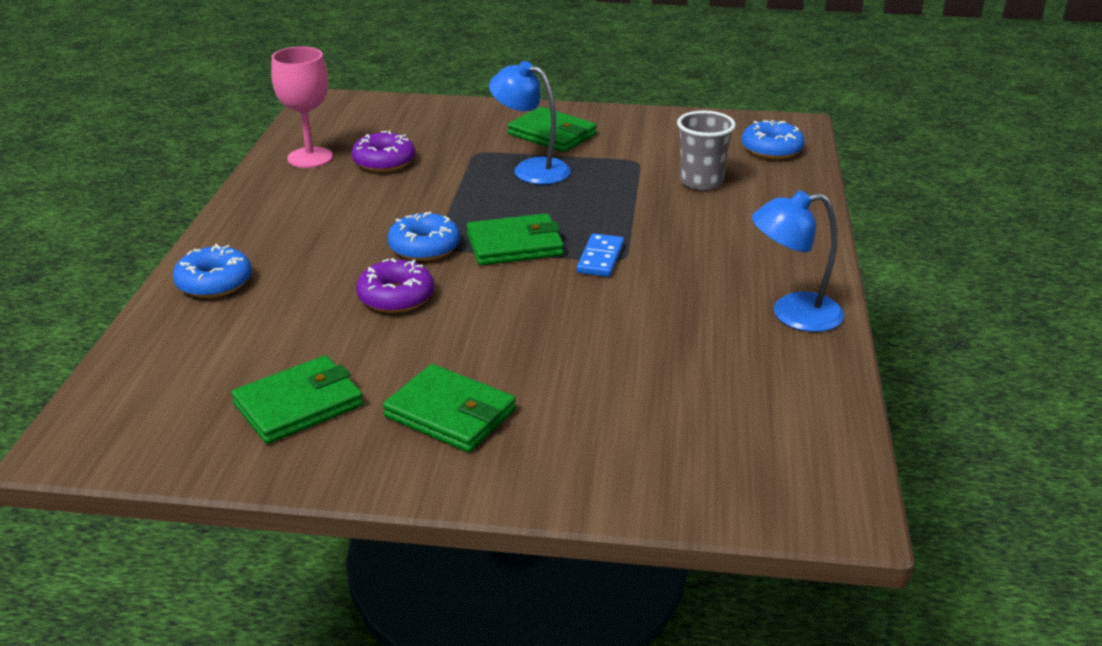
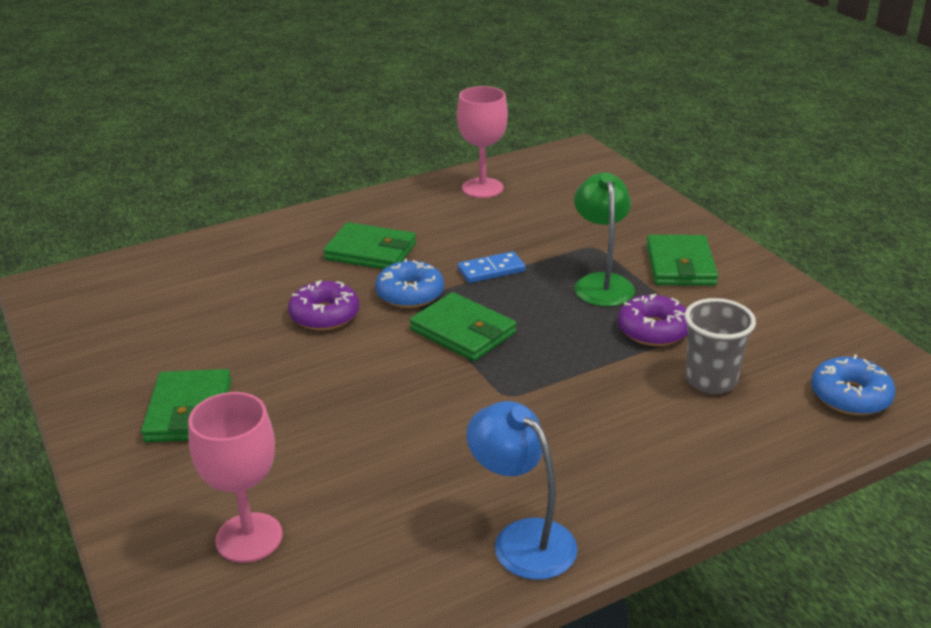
camera: 55 degrees right, 0 degrees up
(214, 282) = (269, 239): blue donut -> none
(298, 405) = (149, 342): green wallet -> green wallet (370, 251)
(384, 161) = (519, 217): purple donut -> purple donut (653, 330)
(531, 169) = (601, 283): blue lamp -> green lamp
(600, 258) = (493, 383): blue domino -> blue domino (491, 270)
(670, 433) = (249, 538): none -> pink goblet

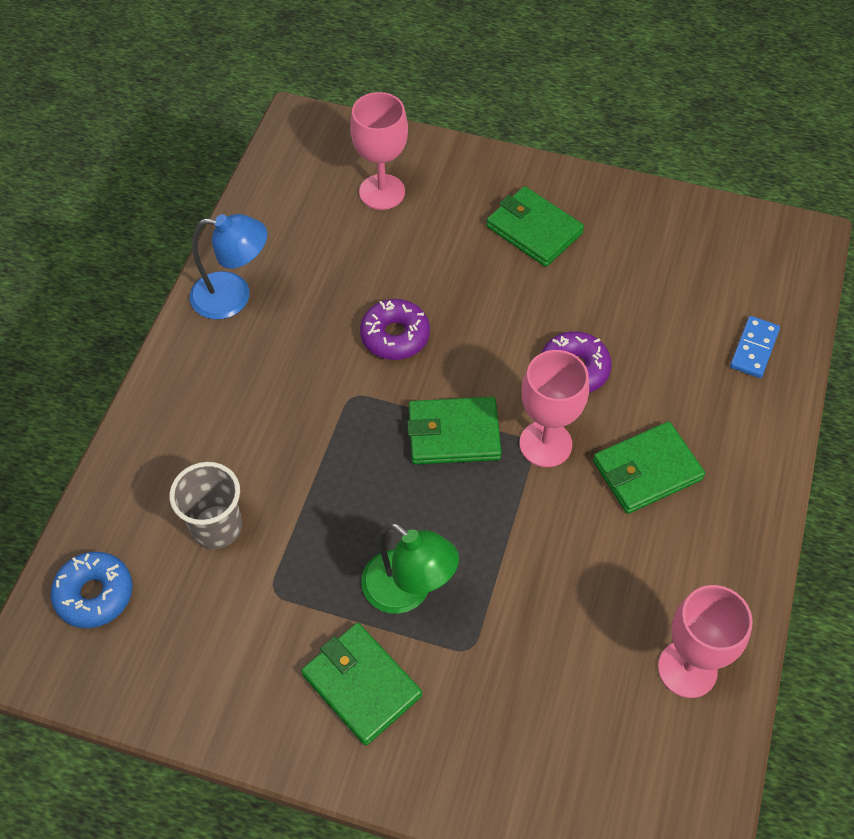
camera: 135 degrees right, 25 degrees up
(410, 294) = (545, 444): blue donut -> pink goblet
(491, 270) = (519, 530): blue domino -> blue domino (754, 349)
(653, 330) = (308, 557): purple donut -> purple donut (395, 336)

